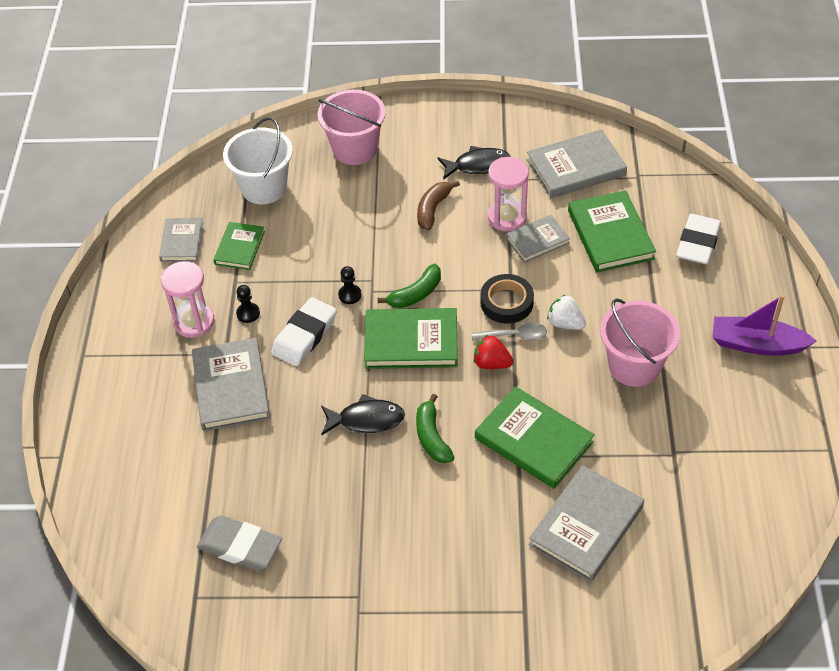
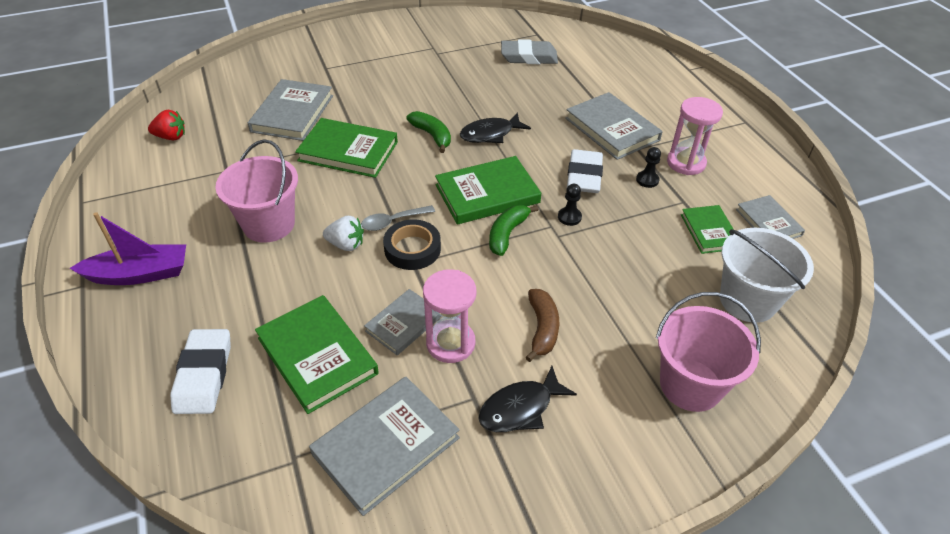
camera: 155 degrees right, 5 degrees down
(491, 363) = (405, 195): red strawberry -> red strawberry (171, 137)

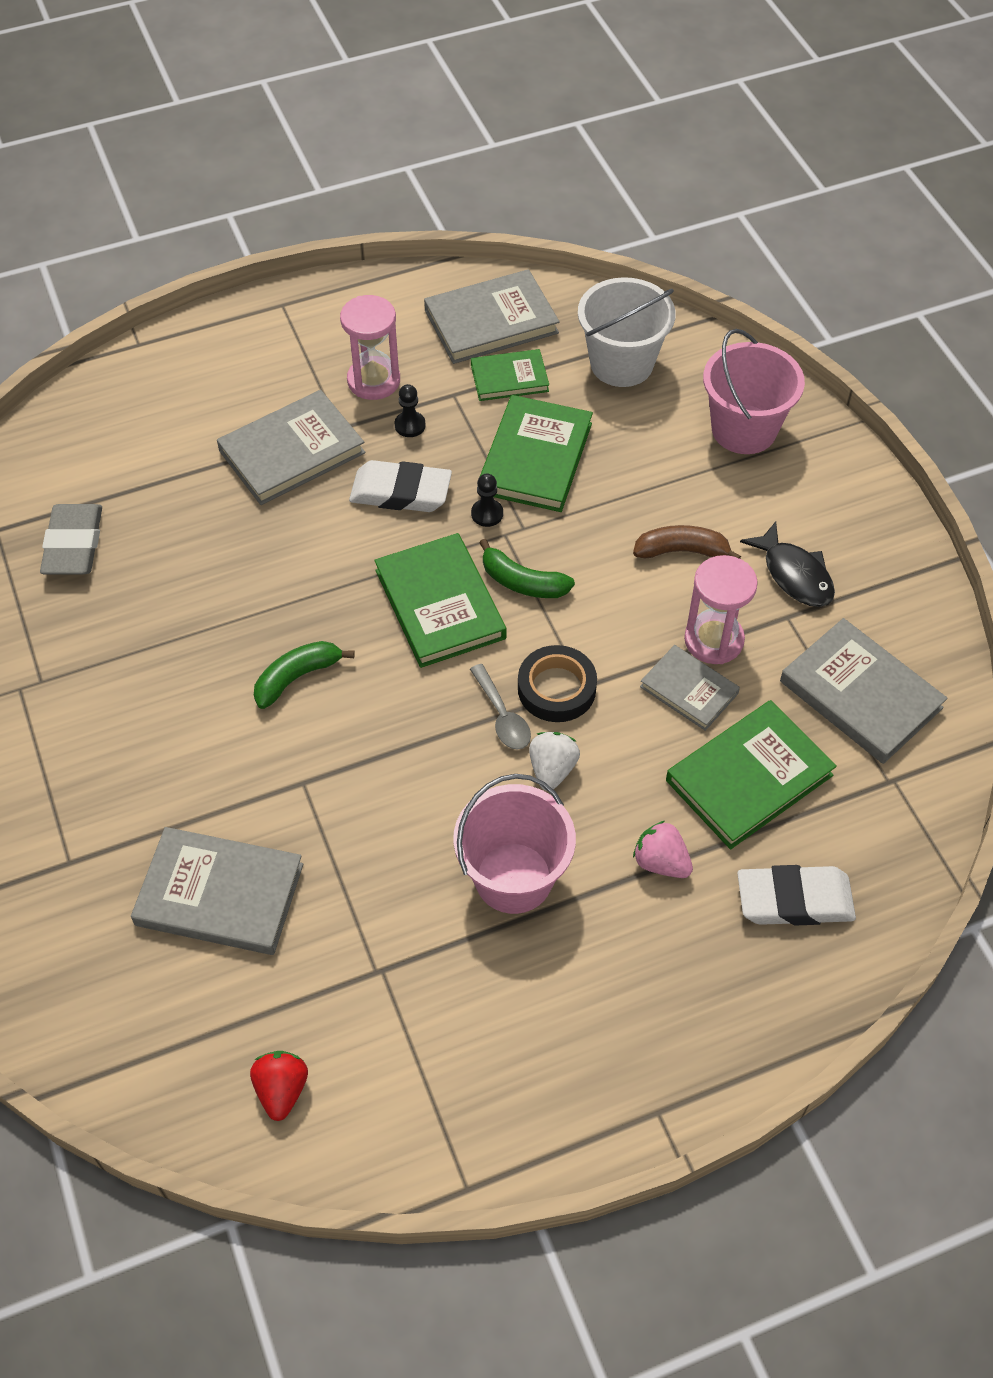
camera: 90 degrees left, 10 degrees up
(140, 274) = (628, 1034): purple boat -> none
(259, 298) = (661, 862): none -> pink strawberry
(348, 151) = (335, 792): green book -> green book (535, 458)
(490, 134) = (296, 600): black fish -> none
(768, 222) = (491, 322): grey book -> grey book, size x1.65

